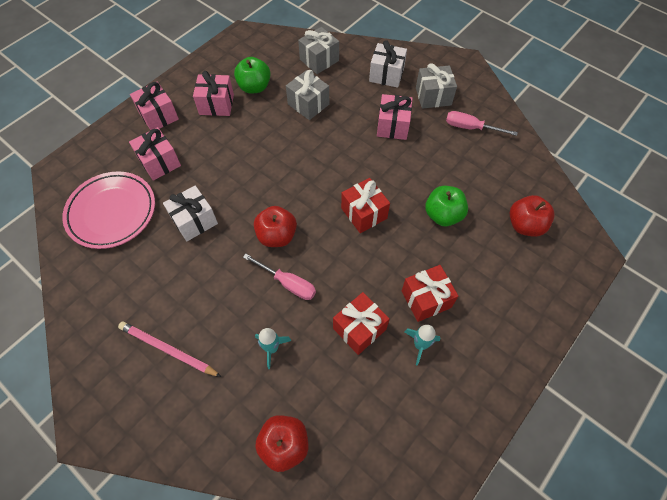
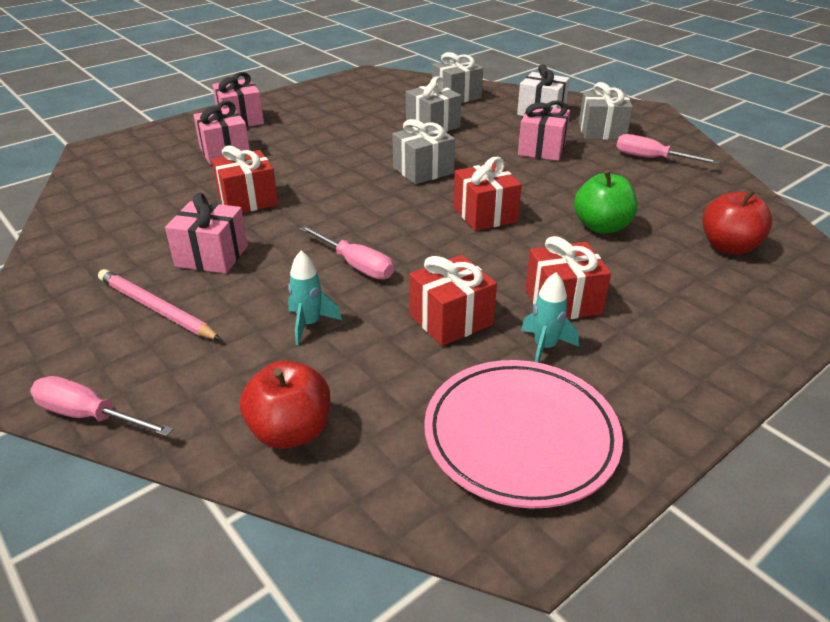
camera: 10 degrees right, 25 degrees down
(112, 212) = (144, 184): pink plate -> pink plate (520, 437)
(160, 454) = (89, 416): none -> pink screwdriver
(194, 221) = (248, 200): white gift -> red gift
(216, 104) = (315, 117): pink gift -> pink gift (212, 256)
(254, 87) = (368, 109): green apple -> none
(277, 236) = (355, 222): red apple -> none
(312, 166) = (423, 170): none -> grey gift

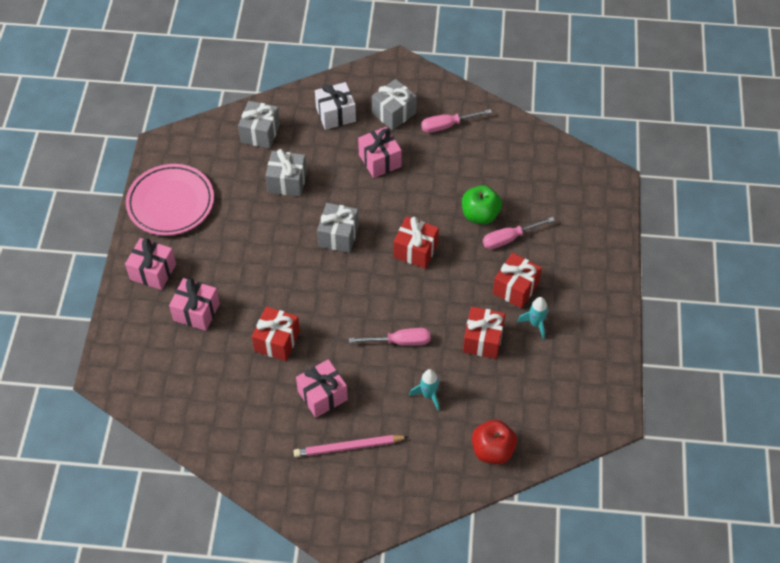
camera: 45 degrees left, 20 degrees up
(89, 416) = (409, 515): pink screwdriver -> pink screwdriver (509, 239)
(520, 437) = (572, 379): pink plate -> pink plate (171, 203)
(728, 247) = (548, 186): red apple -> none

